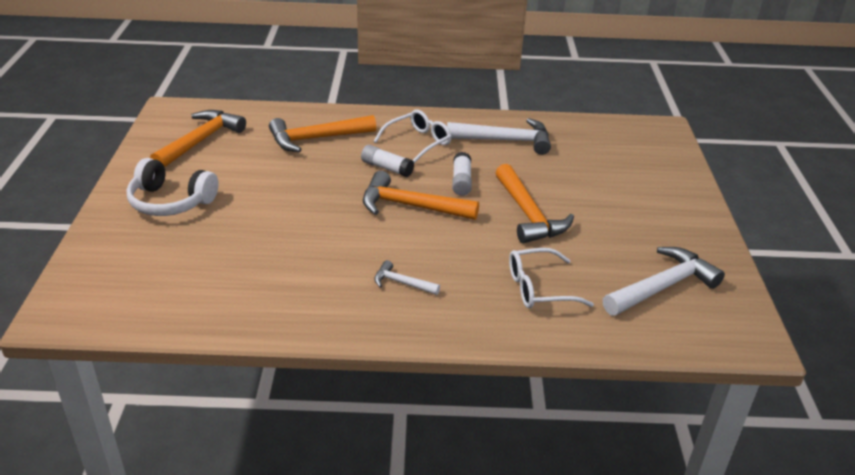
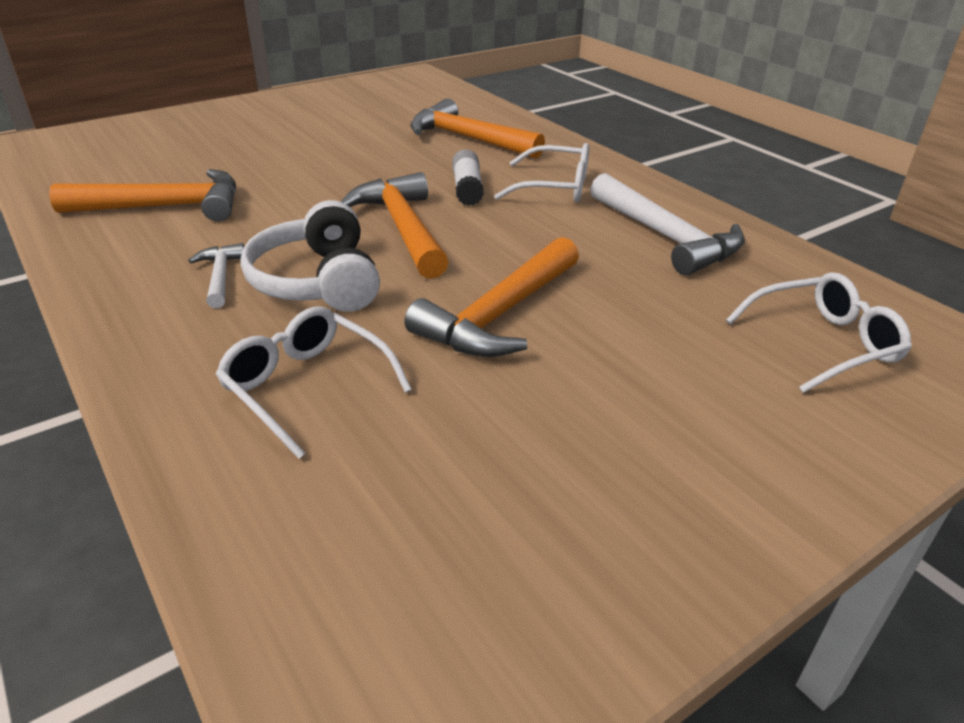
camera: 55 degrees right, 0 degrees up
(171, 202) = (256, 122): white headphones -> white headphones (318, 281)
(201, 141) = (379, 100): orange hammer -> orange hammer (165, 207)
(461, 181) = (510, 240): white glue stick -> none
(622, 153) = (823, 343): none -> white glasses
(663, 287) = (448, 534): white hammer -> none

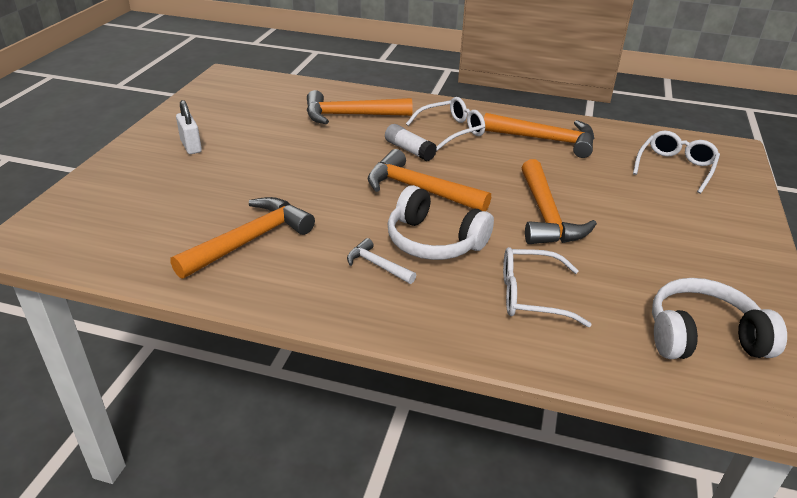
camera: 40 degrees left, 0 degrees up
(272, 119) = (191, 146): none -> white padlock
(428, 572) = (703, 336): none -> white headphones
(665, 237) = (546, 140): white hammer -> orange hammer

